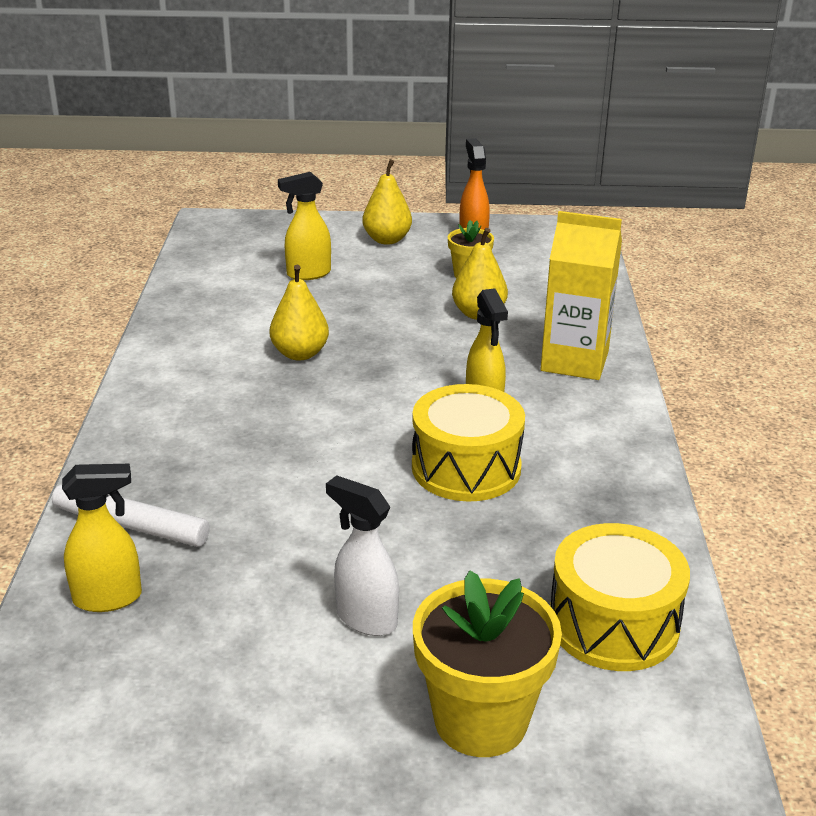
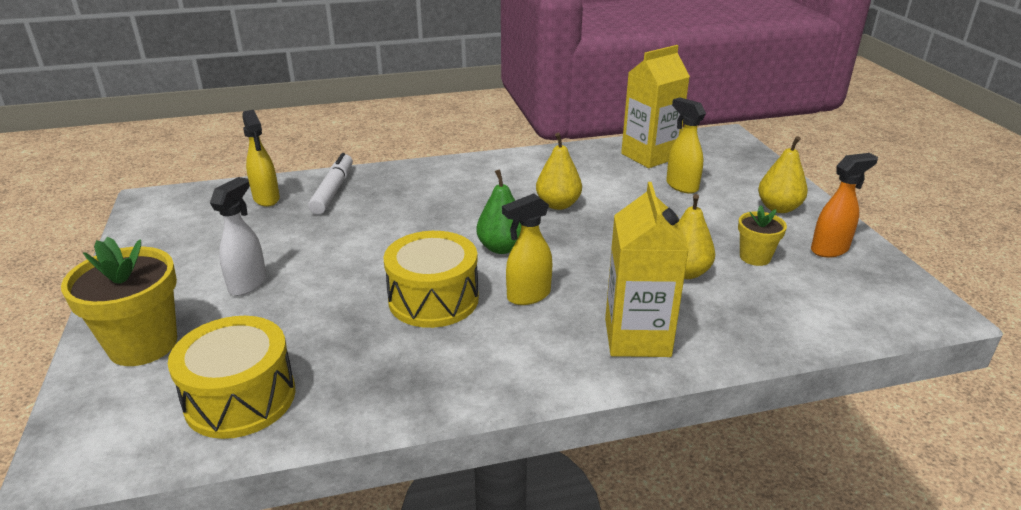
camera: 75 degrees right, 0 degrees up
(221, 274) = (649, 156): none -> yellow carton
(378, 407) = (502, 248): none -> green pear

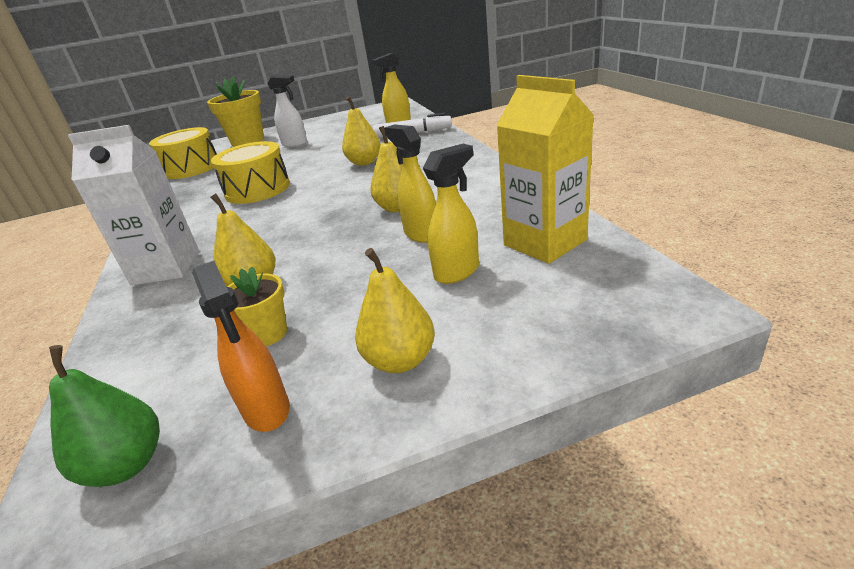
camera: 90 degrees right, 0 degrees up
(409, 222) = (364, 162): none -> yellow pear
(502, 248) = (321, 198): green pear -> green pear (127, 465)
(528, 296) = (247, 218): yellow spray bottle -> yellow spray bottle (421, 234)
(637, 337) = (166, 268): yellow carton -> white carton

